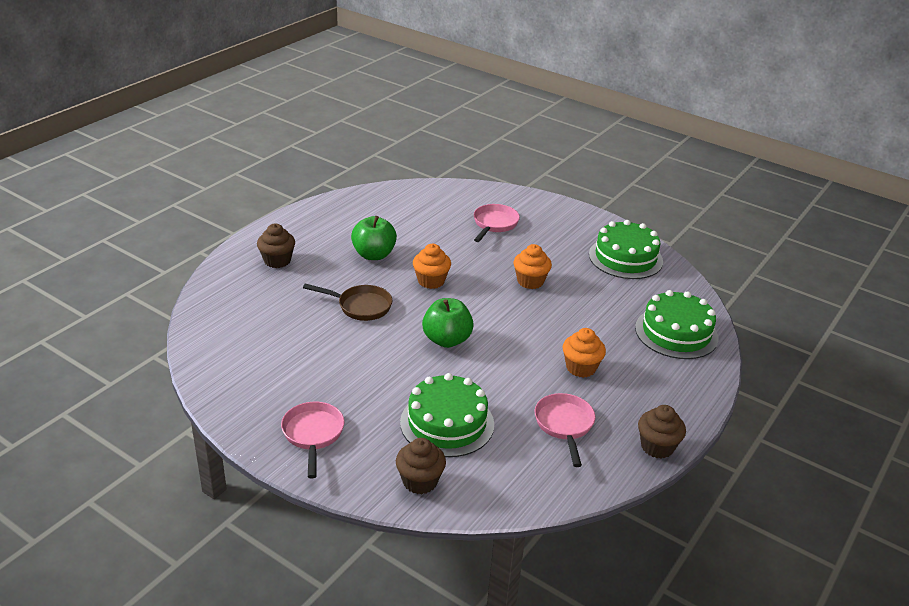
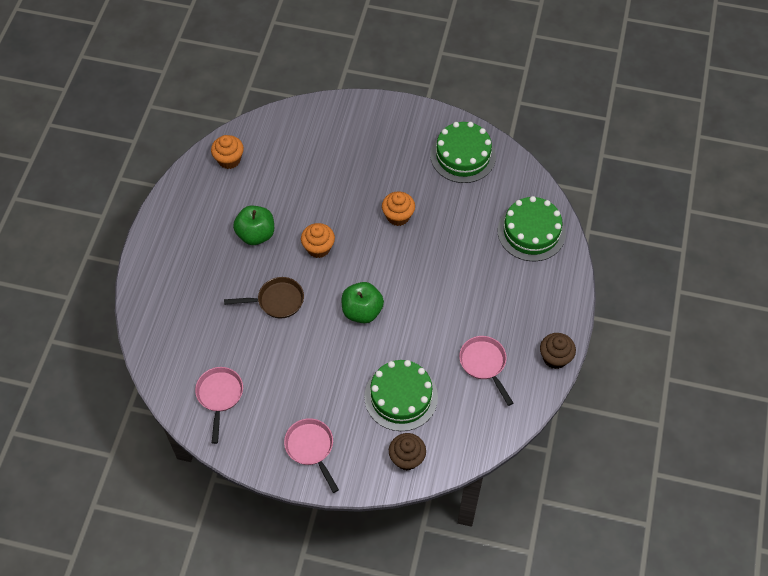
camera: 20 degrees left, 25 degrees up
(277, 261) = (179, 274): brown cupcake -> none
(494, 224) = (338, 154): pink pan -> pink pan (219, 396)
(581, 368) = (474, 300): orange cupcake -> orange cupcake (229, 160)

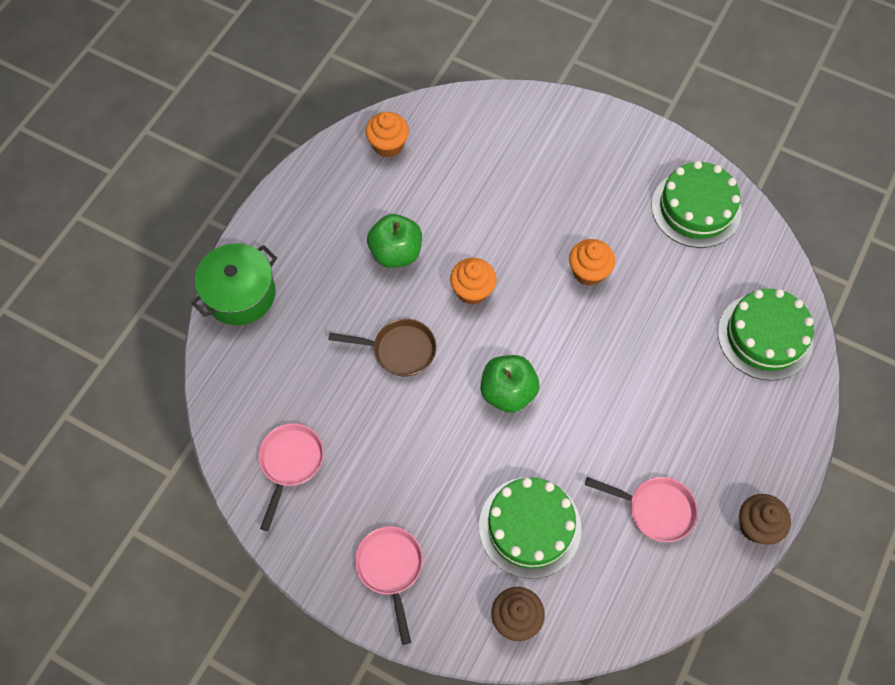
camera: 15 degrees right, 5 degrees up
(149, 289) = (240, 294): none -> green pot
(484, 364) = (655, 509): pink pan -> pink pan turned 120 degrees clockwise

